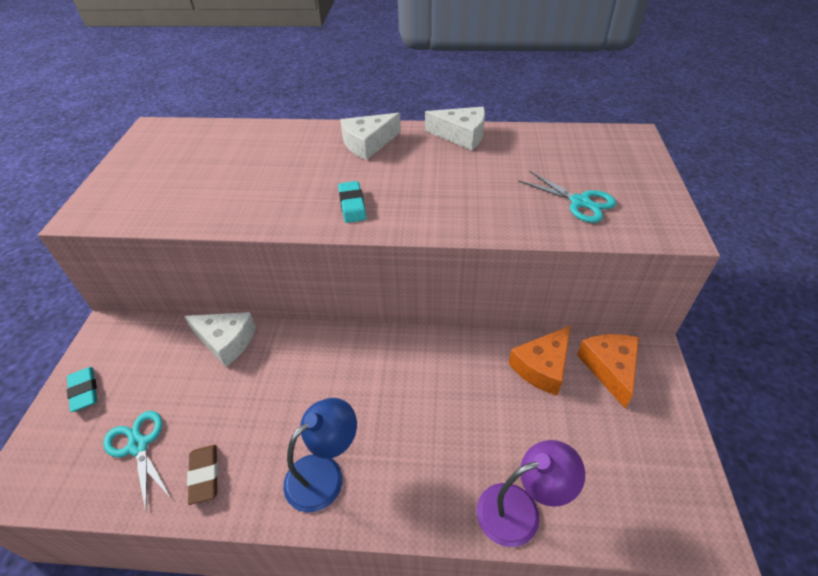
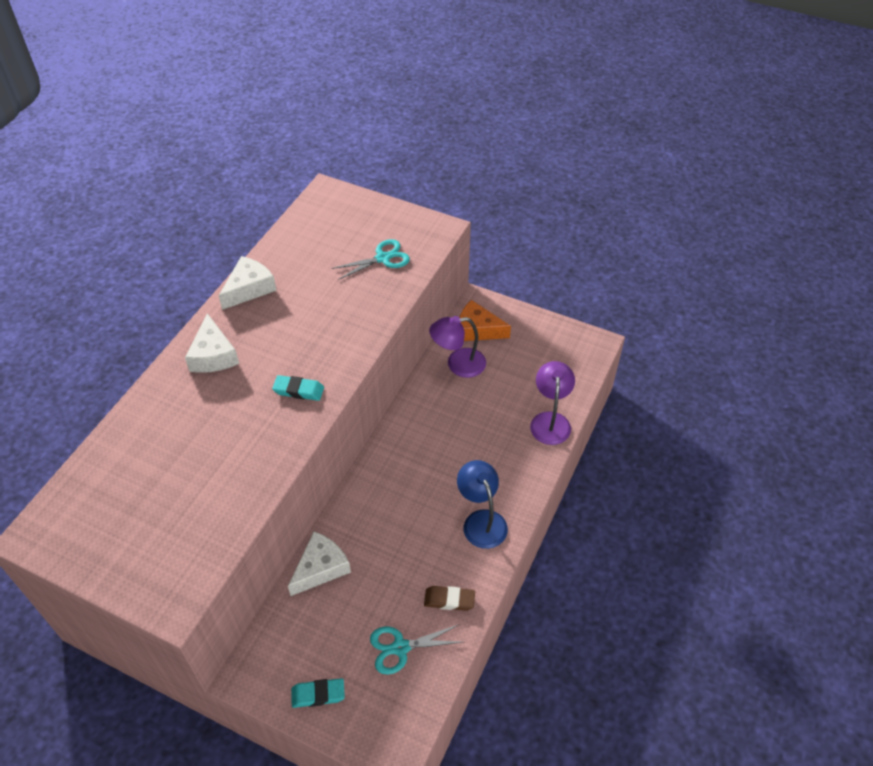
camera: 70 degrees left, 5 degrees up
(542, 367) = (458, 364): orange cheese -> purple lamp

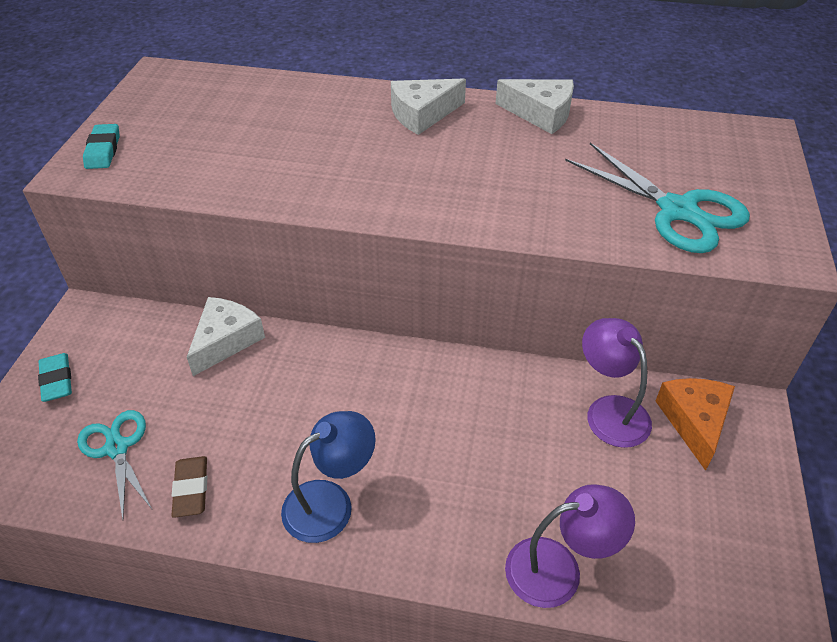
camera: 75 degrees right, 5 degrees down
(298, 390) = (395, 188): turquoise eraser -> turquoise eraser (103, 150)
(320, 568) = (225, 340): white cheese -> white cheese turned 90 degrees counterclockwise
(383, 258) = (678, 211): turquoise scissors -> turquoise scissors, size x1.57

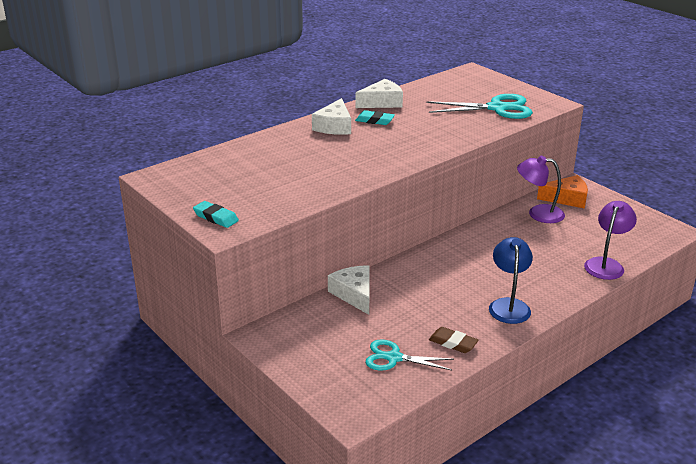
camera: 50 degrees left, 15 degrees down
(57, 380) = (308, 363): turquoise eraser -> turquoise eraser (375, 120)
(694, 422) = (567, 199): orange cheese -> orange cheese turned 135 degrees clockwise

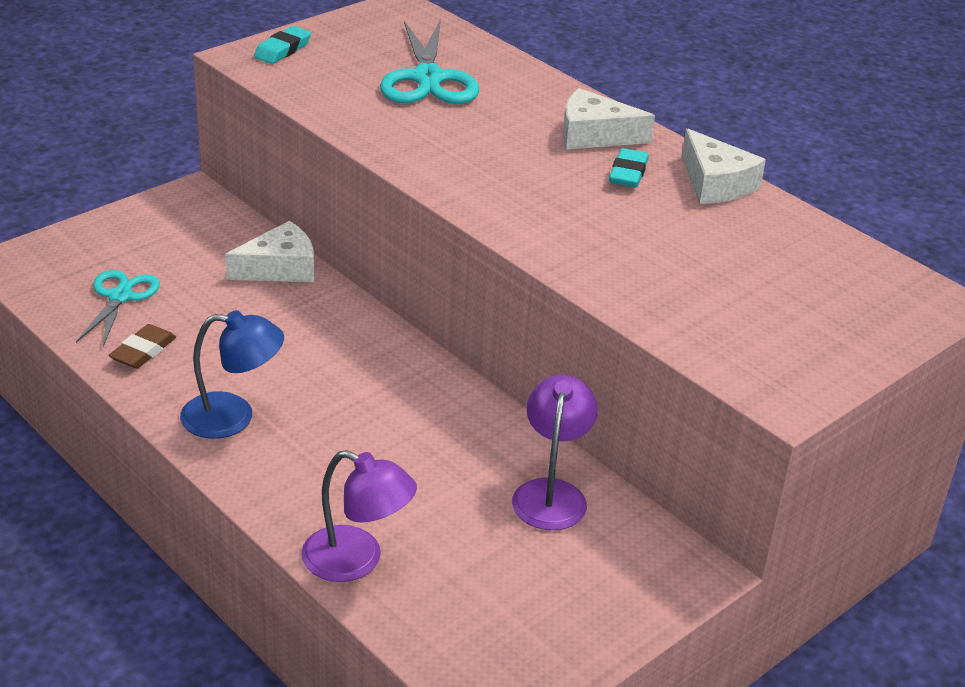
camera: 85 degrees right, 5 degrees up
(497, 108) = (728, 315): turquoise scissors -> turquoise scissors (428, 79)
(567, 199) = (623, 546): orange cheese -> none

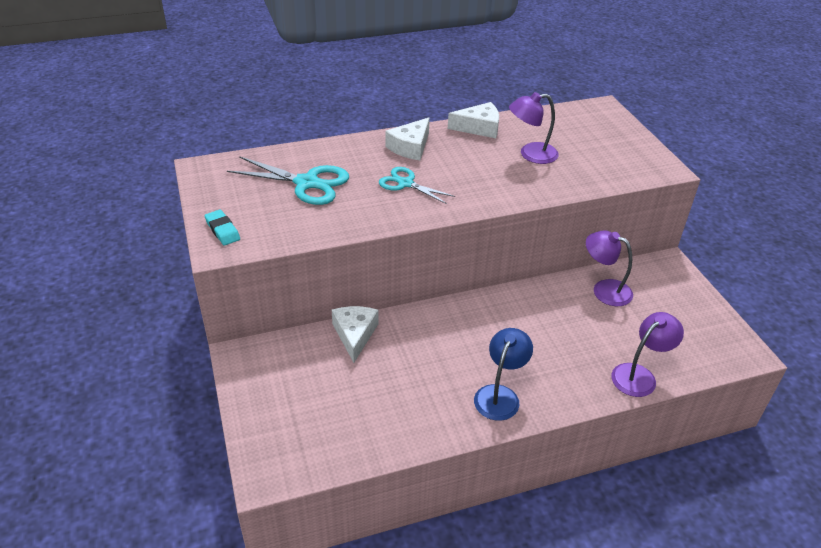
camera: 65 degrees left, 5 degrees up
(120, 297) = (345, 421): turquoise scissors -> turquoise scissors (405, 183)
(143, 351) = (414, 423): brown eraser -> none
(628, 173) = (455, 149): turquoise eraser -> none
(683, 243) = (531, 154): none -> purple lamp

